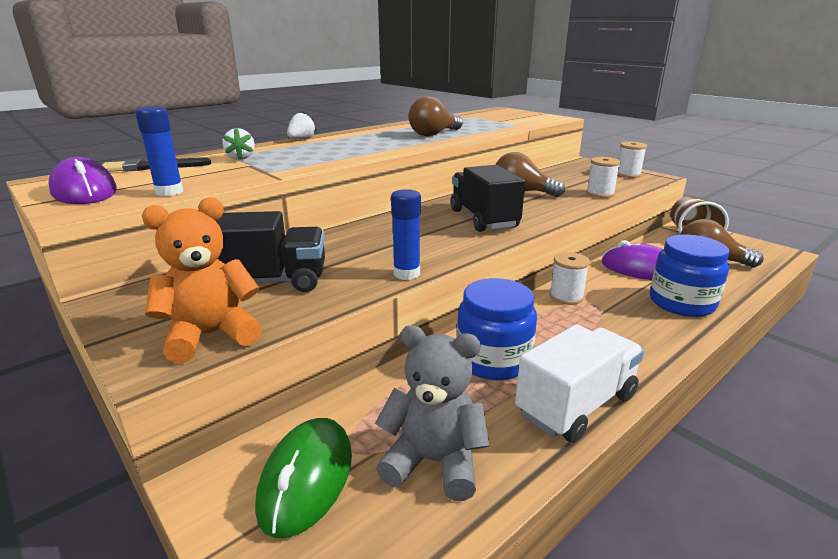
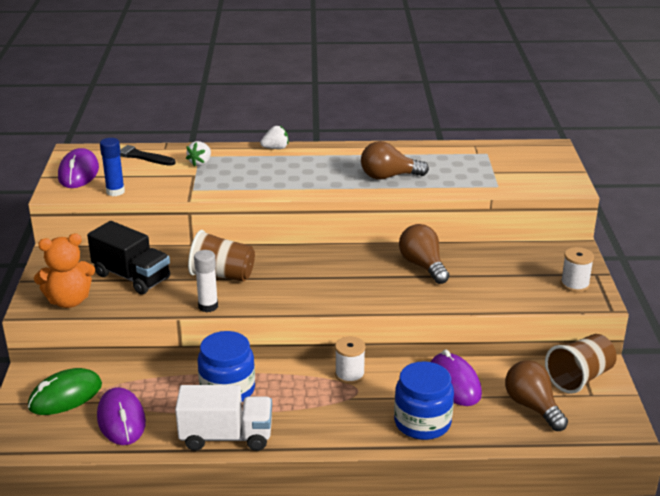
camera: 40 degrees right, 5 degrees up
(211, 335) = (69, 301): orange teddy bear -> orange teddy bear turned 150 degrees clockwise
(371, 247) = (222, 275): none -> brown cup
(406, 273) = (208, 306): blue glue stick -> white glue stick
(434, 462) = (121, 420): grey teddy bear -> purple mouse
(483, 219) = (336, 282): black truck -> none
(600, 194) = (486, 296): white spool -> none

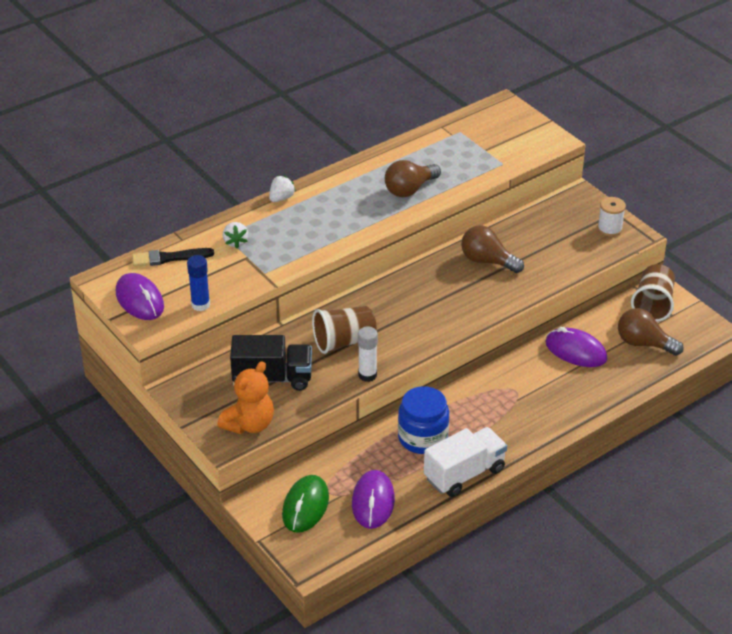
camera: 35 degrees left, 10 degrees up
(121, 420) = (373, 502): purple mouse -> purple mouse turned 60 degrees clockwise
(349, 375) = (497, 380): white spool -> none
(422, 422) = (585, 393): blue jar -> none

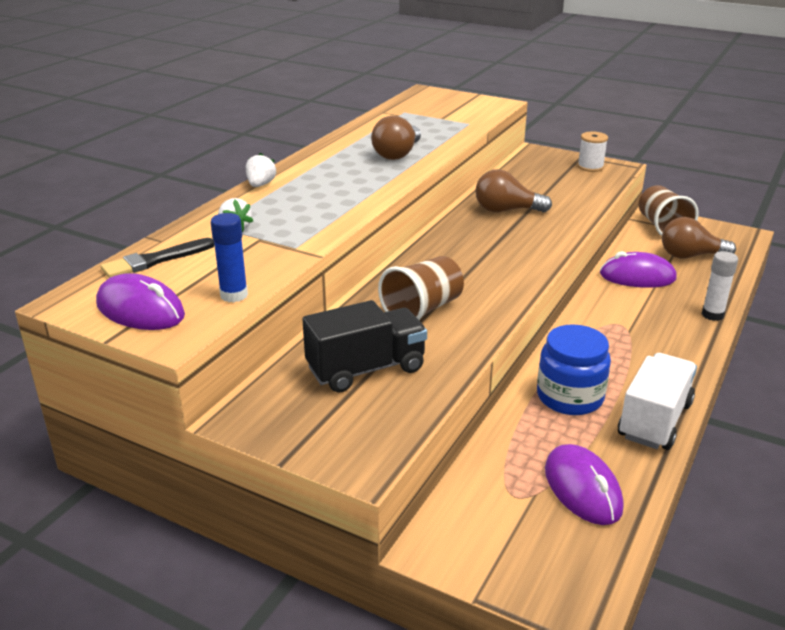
camera: 25 degrees left, 10 degrees down
(249, 424) = (378, 431): orange teddy bear -> none
(305, 506) = (502, 525): green mouse -> none
(367, 375) = (481, 334): white glue stick -> white glue stick (712, 315)

